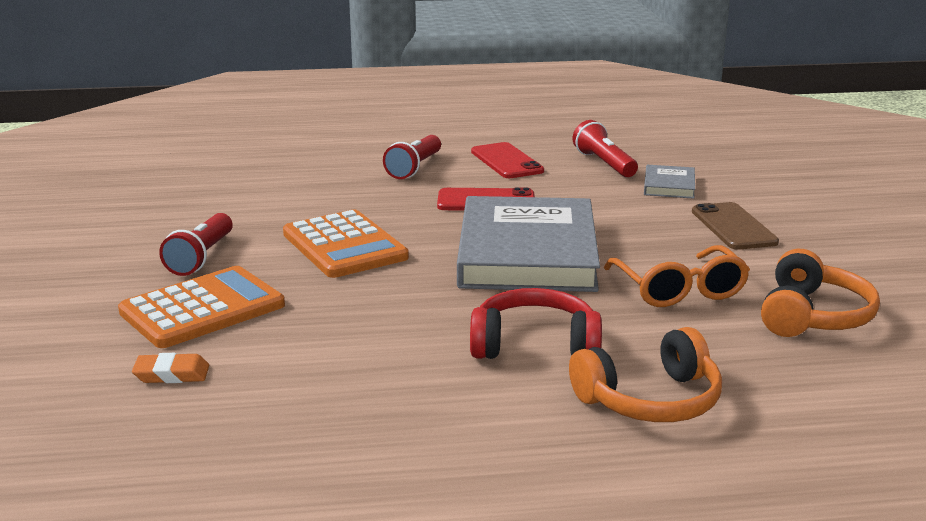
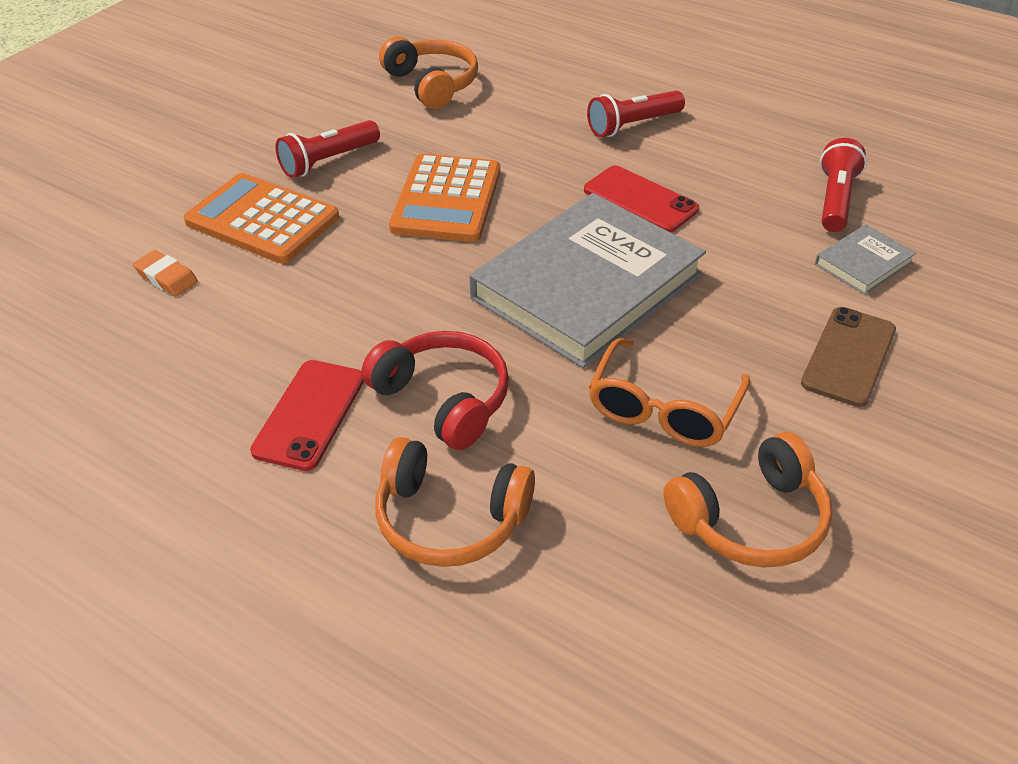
camera: 40 degrees right, 20 degrees up
(202, 309) = (262, 220): orange calculator -> orange calculator turned 150 degrees counterclockwise
(216, 190) = (432, 84): none -> orange headphones
(506, 161) = (734, 153): red phone -> red phone (309, 414)

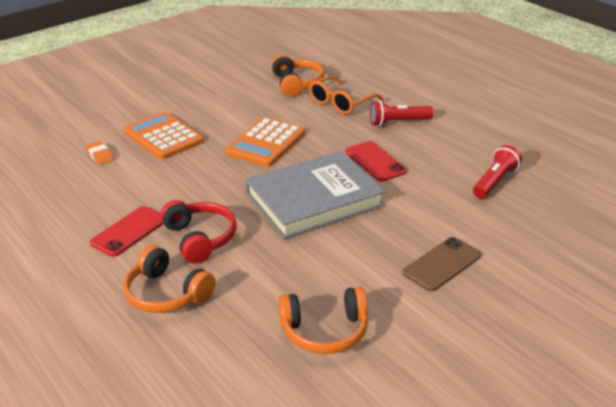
camera: 20 degrees right, 10 degrees down
(328, 161) = (215, 114): red flashlight -> none
(663, 409) = (314, 268): orange glasses -> orange glasses (340, 103)
(863, 263) = (487, 218): grey book -> none

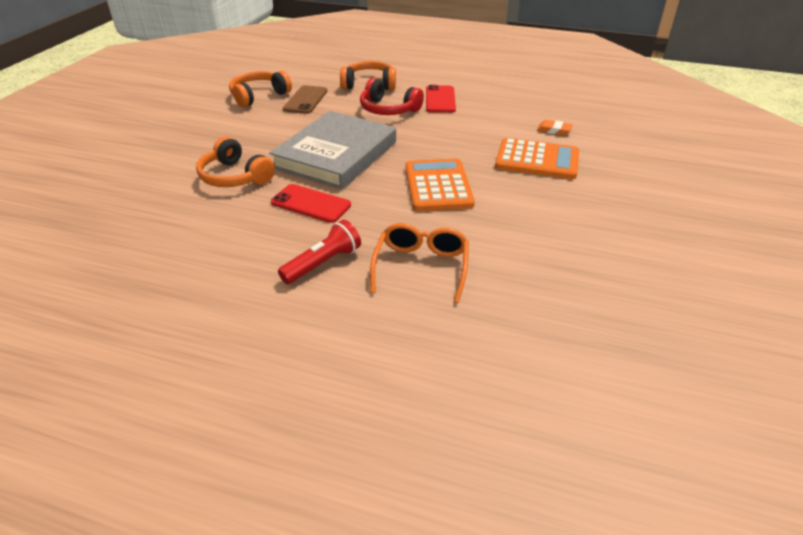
camera: 145 degrees right, 5 degrees up
(297, 84) = (514, 278): orange headphones -> orange headphones (235, 177)
(442, 264) = (199, 144): brown phone -> brown phone (305, 100)
(495, 182) = (171, 223): red flashlight -> none

